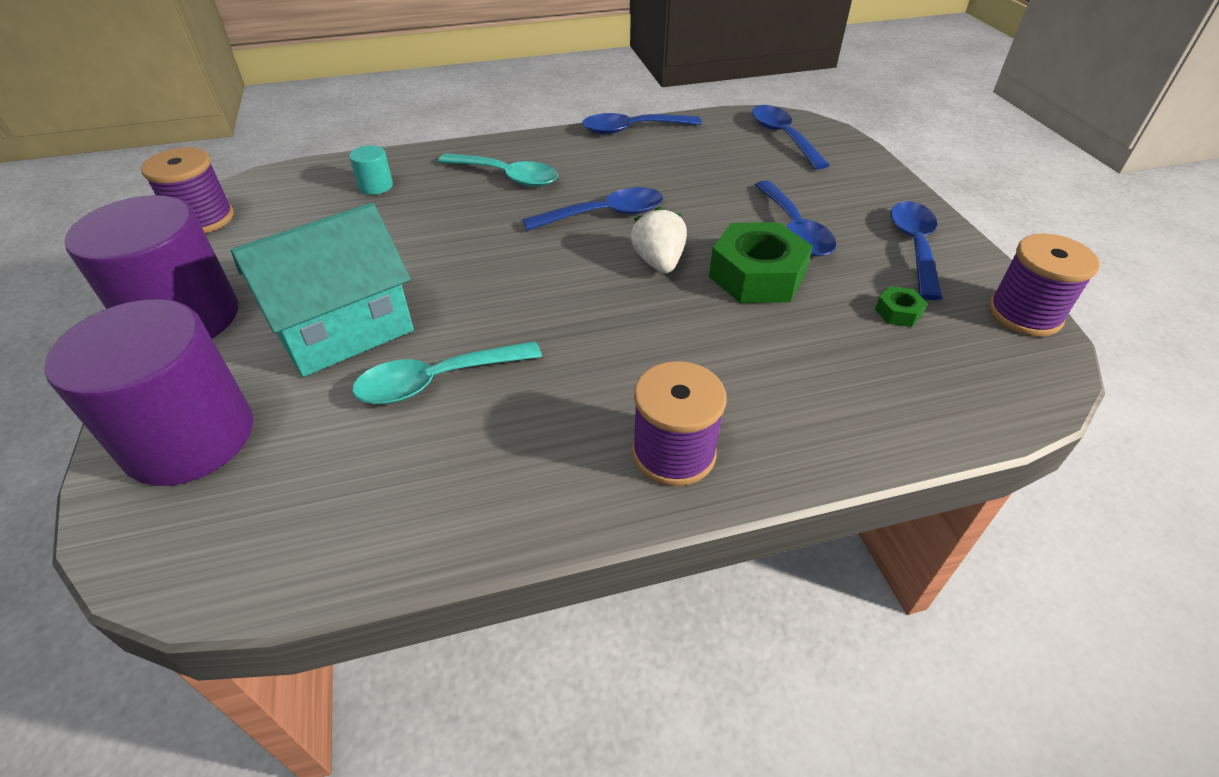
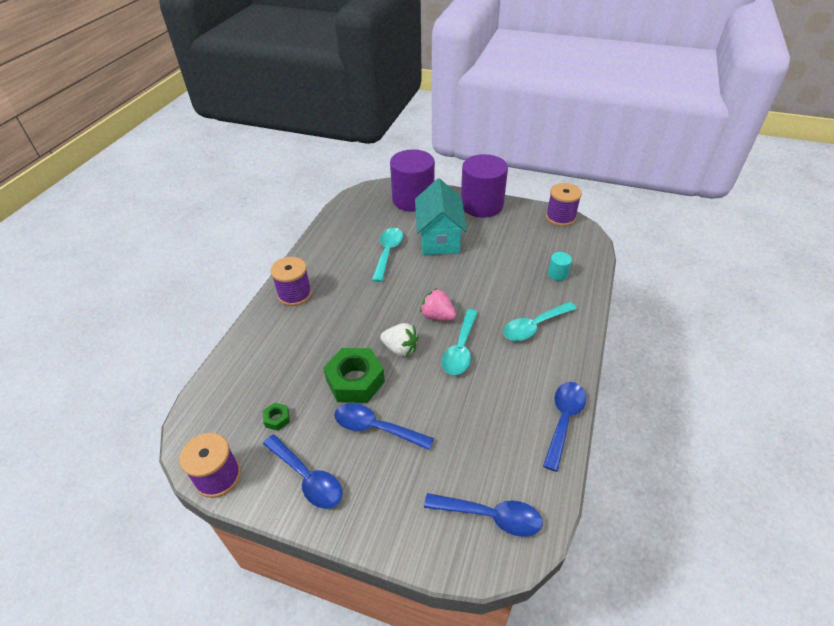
camera: 125 degrees right, 0 degrees up
(561, 255) = (437, 316): none -> pink strawberry
(605, 215) = (460, 349): blue spoon -> turquoise spoon

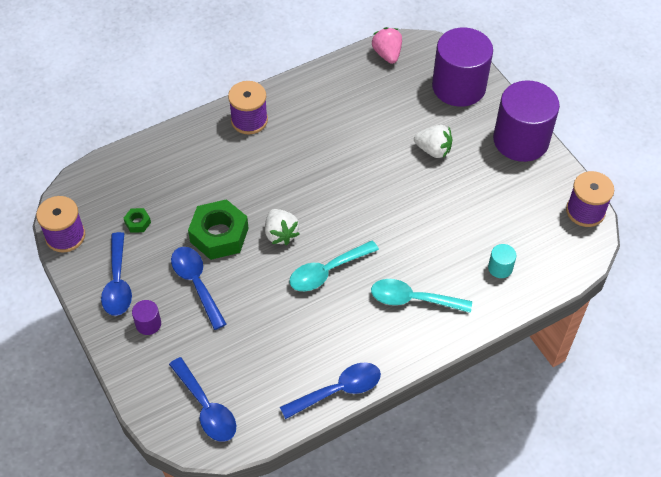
camera: 40 degrees right, 10 degrees up
(369, 490) = (148, 324): none -> purple cylinder
(388, 252) = (369, 132): turquoise spoon -> none
(437, 316) = (342, 227): pink strawberry -> pink strawberry (387, 54)
(439, 238) = (433, 150): turquoise house -> white strawberry

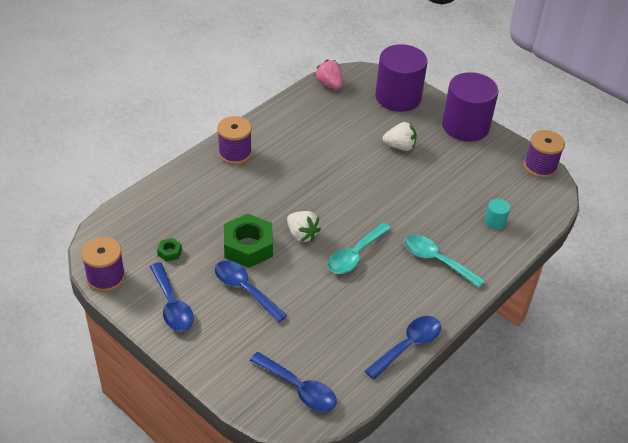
camera: 20 degrees left, 10 degrees down
(148, 324) = (215, 332): purple cylinder -> none
(413, 299) = (436, 260): turquoise spoon -> turquoise spoon turned 45 degrees clockwise

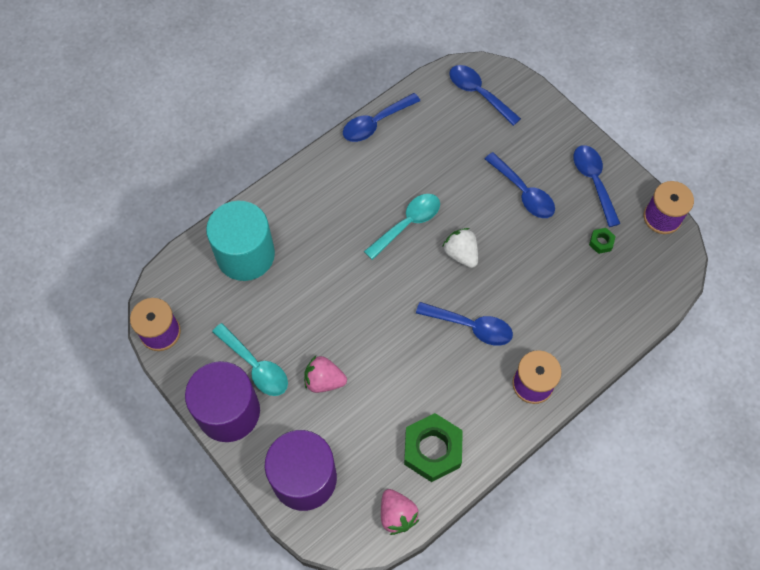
camera: 170 degrees left, 20 degrees up
(248, 246) = (519, 243): green nut -> green nut (432, 450)
(287, 185) = (471, 326): none -> blue spoon
(400, 146) = (324, 380): white strawberry -> pink strawberry
(436, 260) = (324, 210): turquoise spoon -> turquoise spoon (256, 366)
(495, 221) = (245, 255): turquoise cylinder -> turquoise cylinder, size x2.46

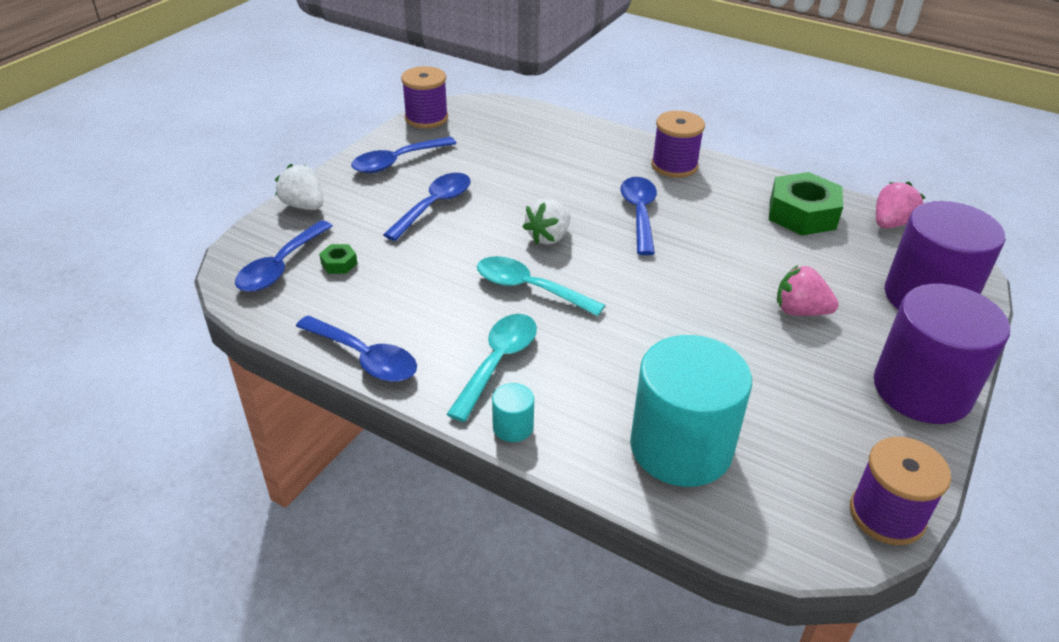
camera: 110 degrees left, 25 degrees down
(256, 366) = (838, 381): turquoise spoon -> turquoise spoon (498, 362)
(294, 180) = (513, 427): none -> turquoise cylinder
(324, 380) = (800, 311): pink strawberry -> pink strawberry turned 120 degrees clockwise
(547, 114) = (304, 206): none -> white strawberry
(601, 242) = (477, 148): green nut -> green nut (339, 263)

